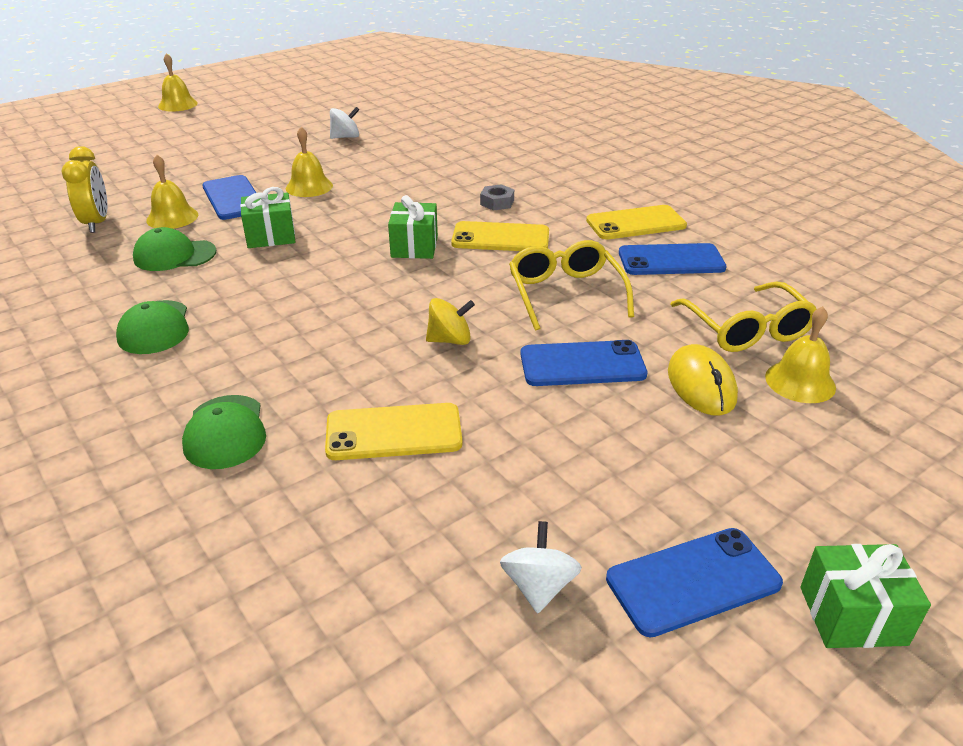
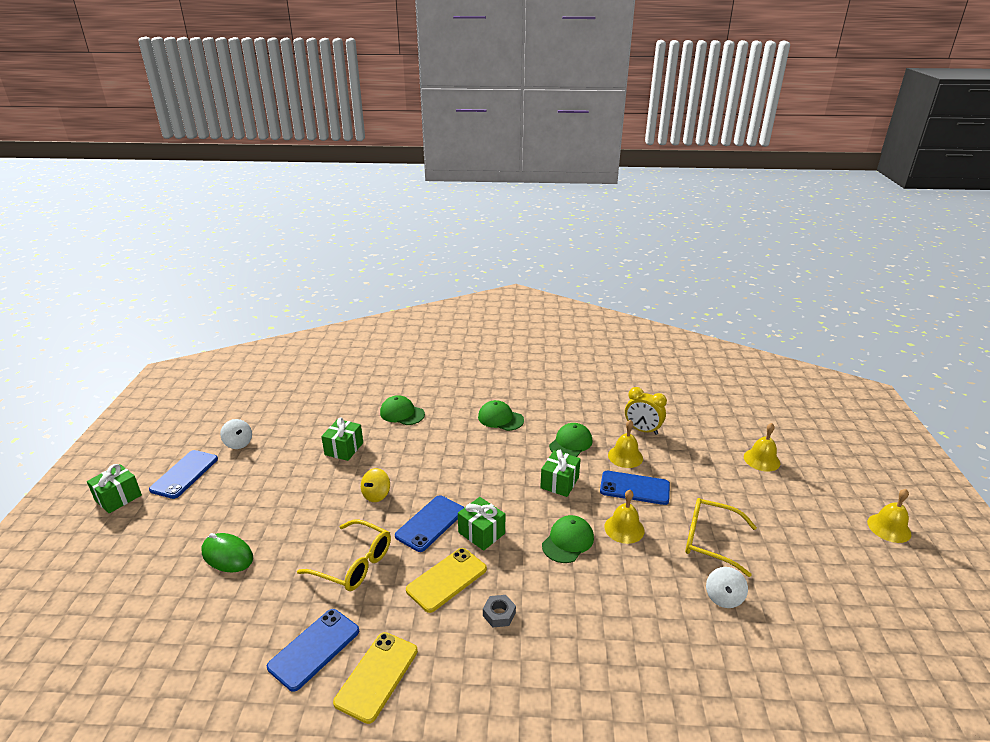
camera: 130 degrees right, 5 degrees down
(364, 204) = (568, 541): none -> green cap
(394, 432) = (344, 449): yellow phone -> green gift
(582, 364) = (299, 526): blue phone -> blue phone (430, 523)
(701, 385) = (227, 555): yellow mouse -> green mouse
(746, 330) = (221, 615): yellow glasses -> yellow glasses (710, 540)
(800, 381) = (170, 595): yellow bell -> yellow bell (761, 460)

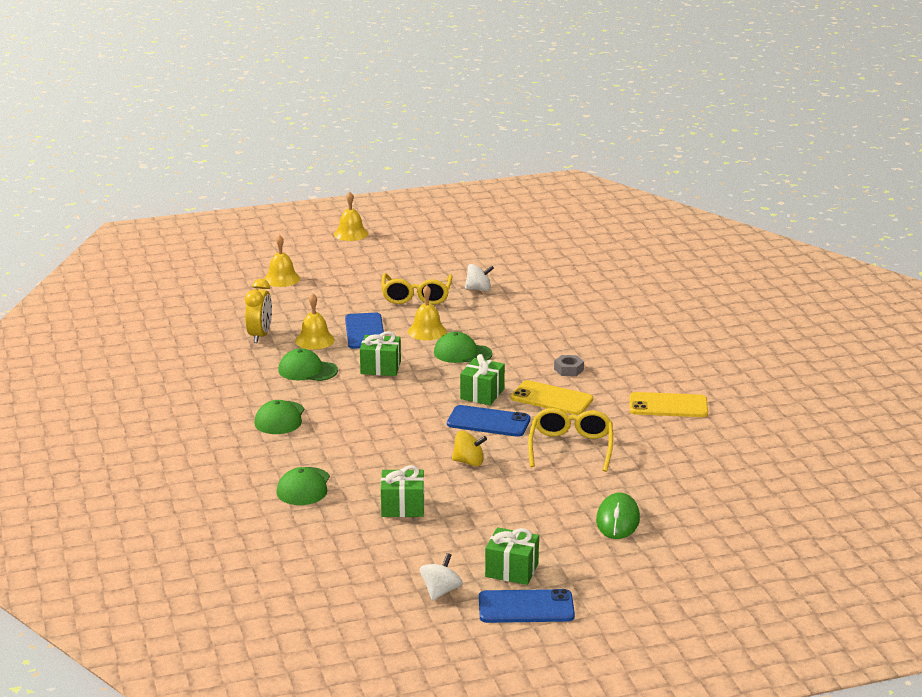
camera: 110 degrees left, 5 degrees down
(118, 498) = (600, 638): green gift -> green gift (511, 570)
(314, 649) = (671, 439): blue phone -> none

